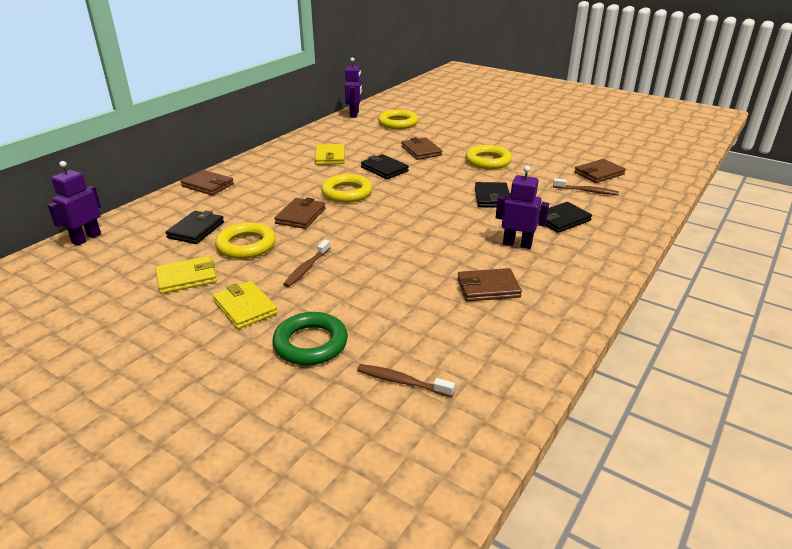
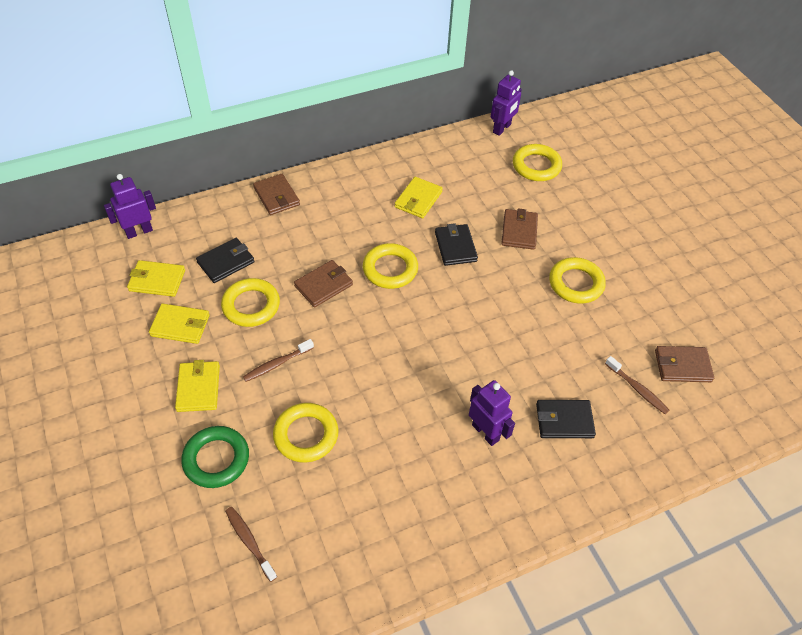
camera: 30 degrees right, 20 degrees up
(134, 260) = (157, 280): none -> yellow wallet
(379, 297) = (306, 435): none -> yellow ring
(488, 288) = (405, 476): brown wallet -> none
(492, 198) = (525, 348): black wallet -> none

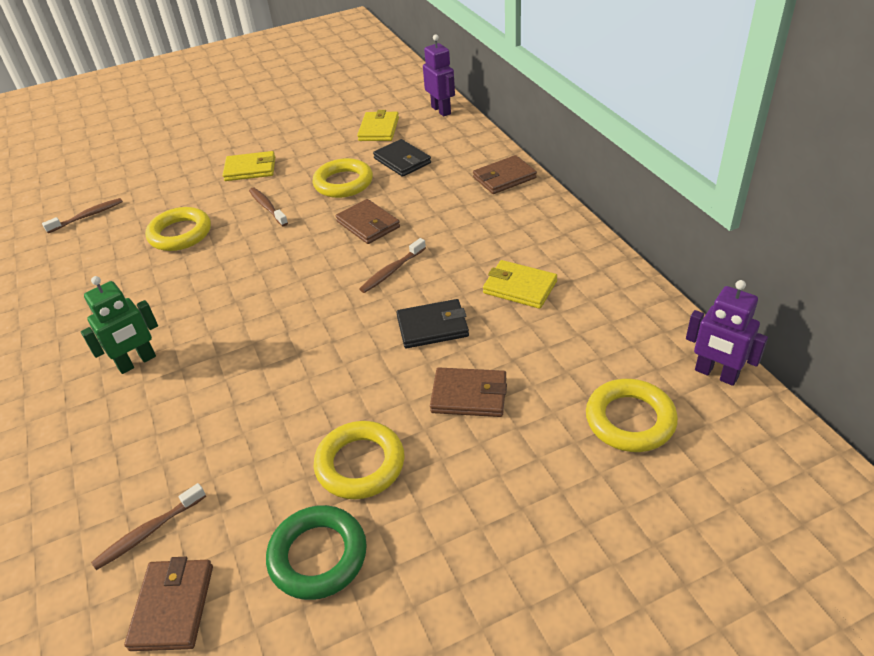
camera: 95 degrees right, 10 degrees down
(180, 325) = (323, 149): yellow wallet -> none
(216, 459) = (173, 189): green ring -> green ring (318, 556)
(390, 269) = (392, 271): yellow ring -> brown toothbrush
(485, 432) = (137, 362): purple robot -> green robot
(564, 421) = (126, 438): black wallet -> none

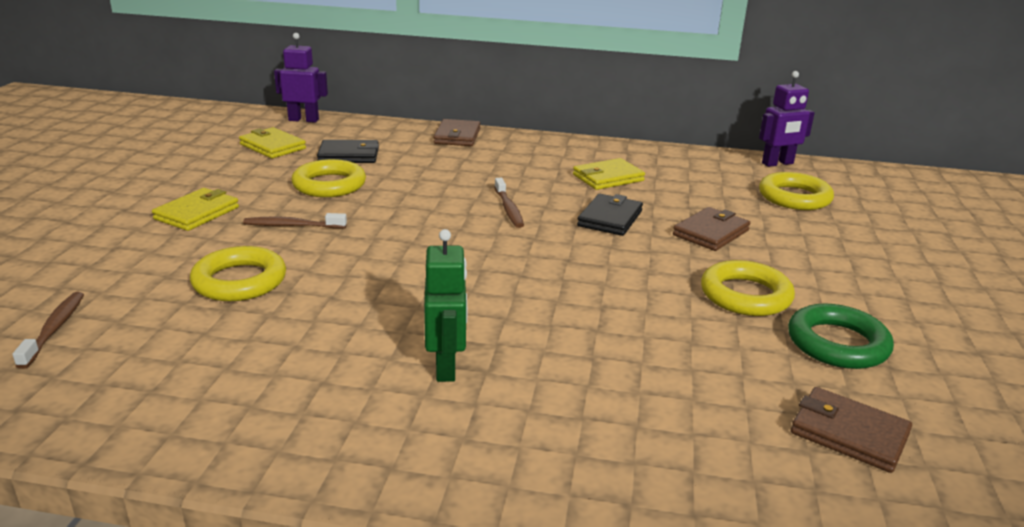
camera: 60 degrees left, 15 degrees down
(148, 532) = (736, 424): brown toothbrush -> none
(368, 224) = (420, 196): brown wallet -> none

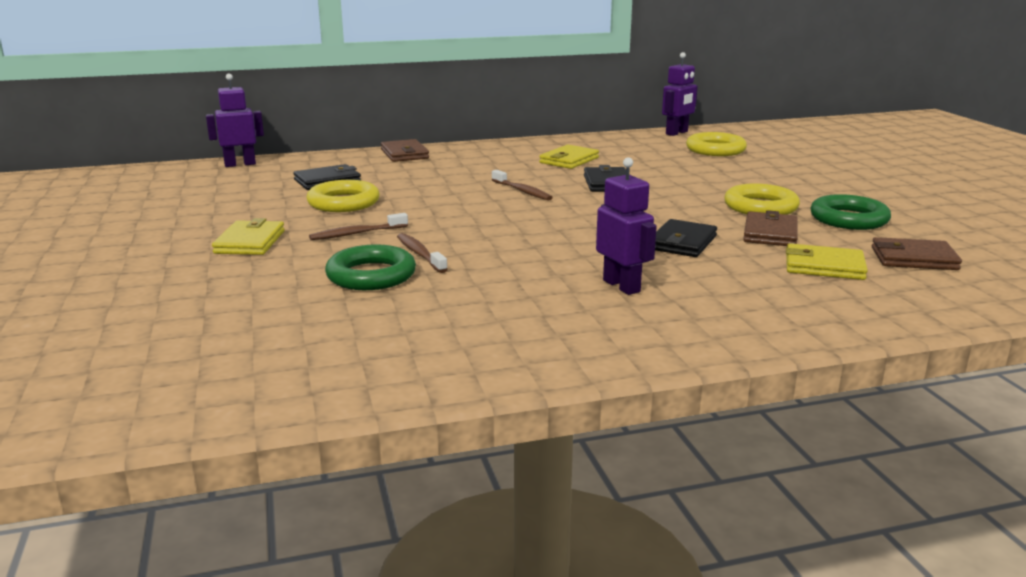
camera: 25 degrees left, 5 degrees down
(54, 329) = (252, 339): brown toothbrush -> brown toothbrush (420, 254)
(239, 281) = (371, 275): yellow ring -> green ring
(272, 146) = (242, 187): yellow wallet -> yellow wallet (824, 266)
(446, 367) = (622, 286): green robot -> purple robot
(587, 324) = (682, 243): none -> black wallet
(711, 233) = (689, 178): brown wallet -> brown wallet (770, 233)

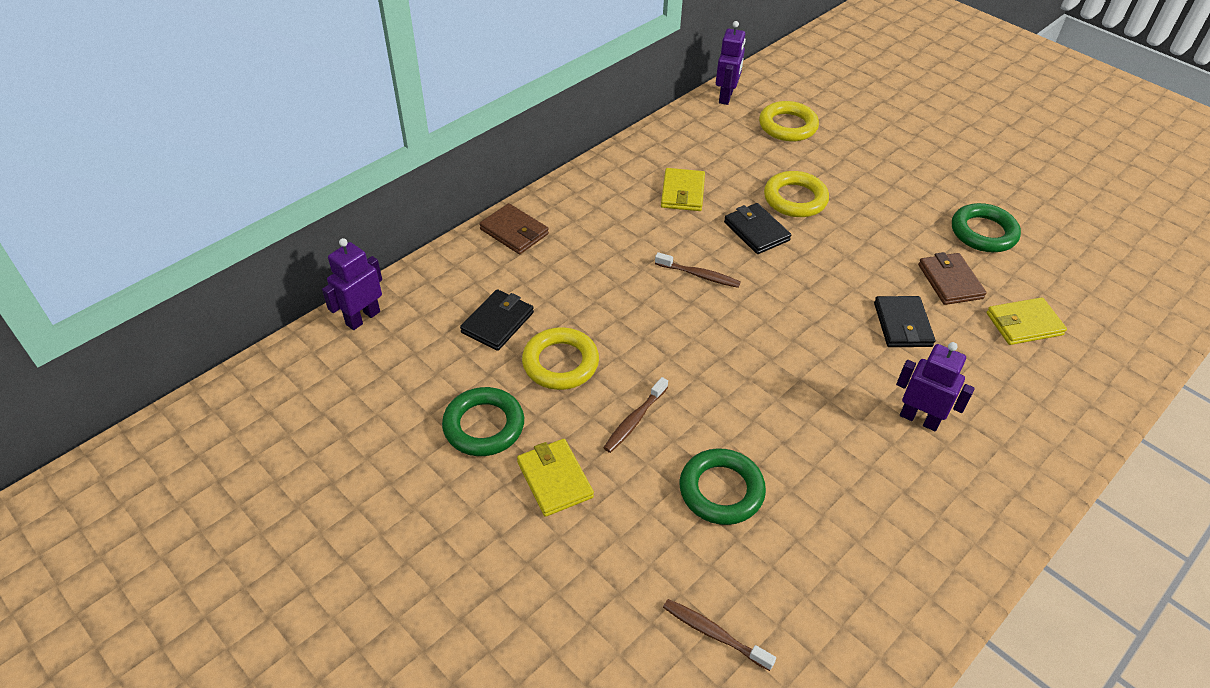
camera: 30 degrees left, 25 degrees up
(241, 213) = (484, 426): none -> green ring
(420, 254) = (724, 434): brown toothbrush -> brown toothbrush (714, 633)
(760, 207) = (908, 234): yellow ring -> yellow ring (795, 199)
(913, 259) = (1068, 286): brown wallet -> none

